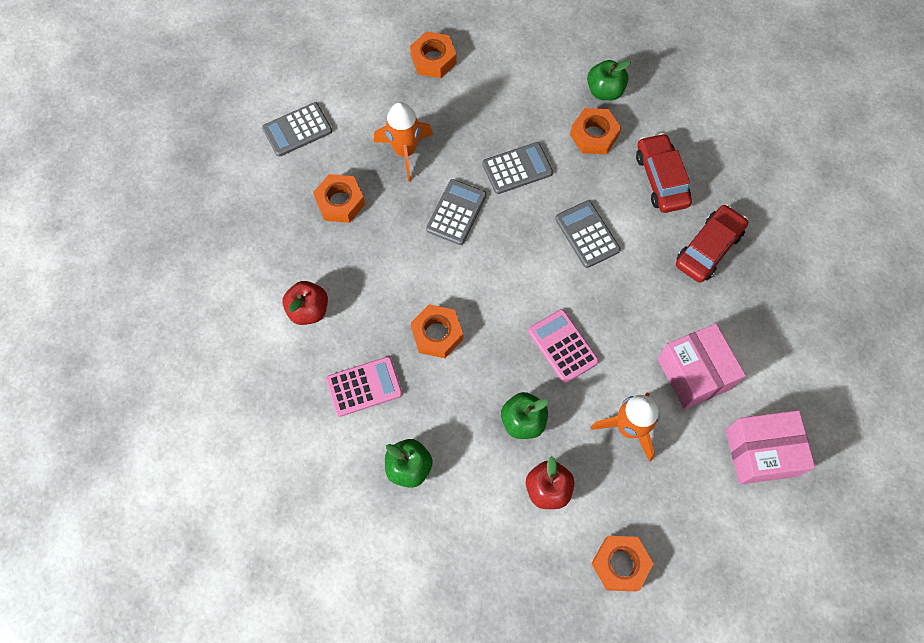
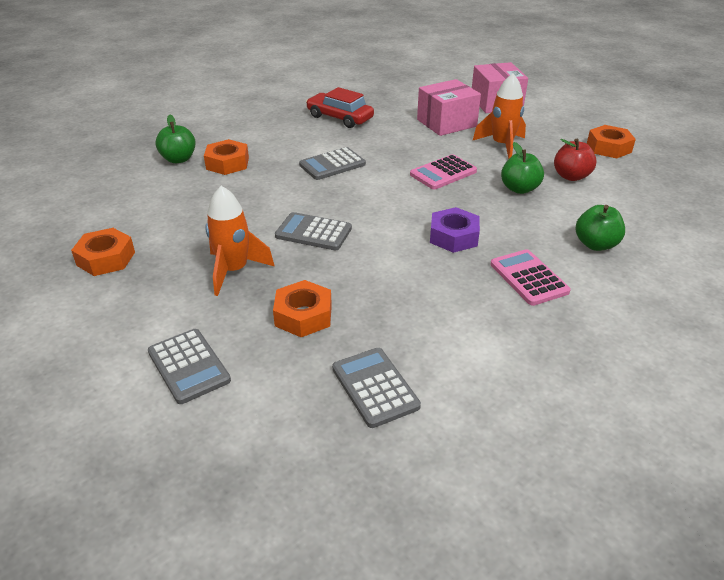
camera: 95 degrees left, 30 degrees down
(308, 310) = (453, 327): red apple -> none
(437, 334) = (453, 236): orange nut -> purple nut
(517, 169) = (261, 200): grey calculator -> grey calculator (375, 387)
(661, 179) = (276, 135): red car -> none

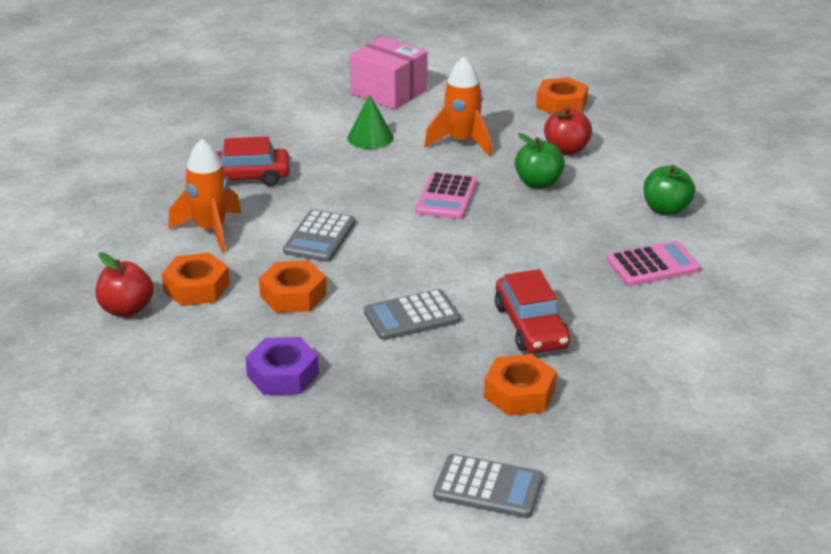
camera: 40 degrees left, 5 degrees down
(106, 259) = (238, 449): orange nut -> orange nut (293, 295)
(178, 159) = (126, 309): green apple -> red apple
(234, 271) = (393, 390): orange rocket -> orange rocket (210, 230)
(375, 387) = (658, 415): grey calculator -> none
(378, 276) = (531, 326): none -> red car
(446, 123) = (370, 137): pink box -> green cone
(453, 236) = (544, 258): purple nut -> purple nut (282, 375)
(529, 278) = (653, 265): pink calculator -> pink calculator turned 135 degrees clockwise

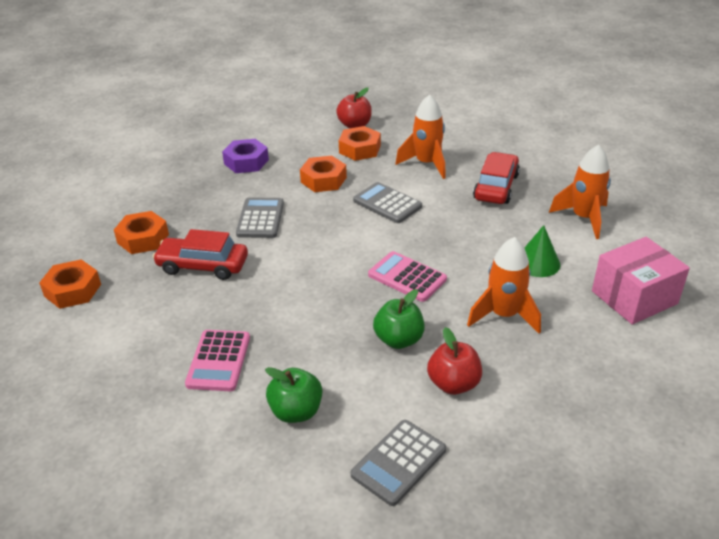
camera: 115 degrees right, 5 degrees up
(275, 124) = (583, 218): none -> orange rocket
(488, 487) = (84, 204): grey calculator -> grey calculator (398, 462)
(561, 104) = (564, 421): orange nut -> orange nut (73, 290)

